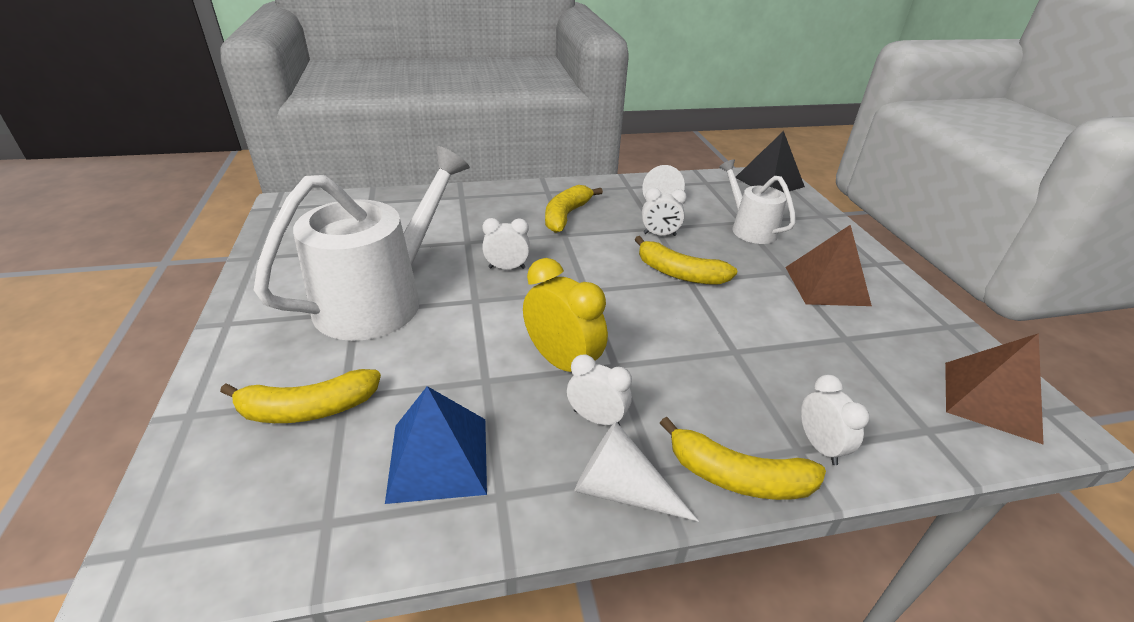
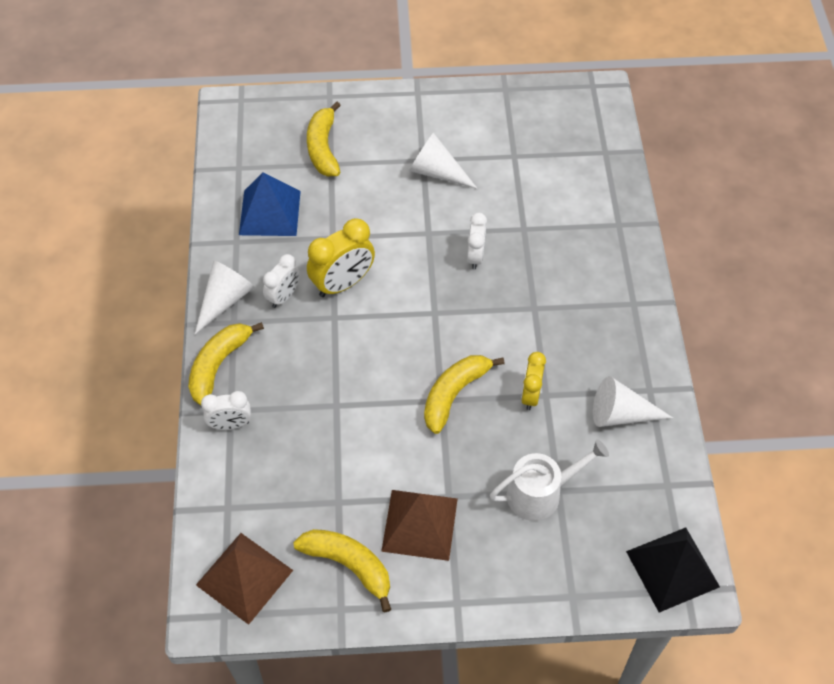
camera: 100 degrees right, 20 degrees up
(379, 299) = (437, 172): white watering can -> white cone
(566, 215) = (575, 314): yellow banana -> yellow banana (349, 565)
(659, 234) = (530, 395): white clock -> yellow clock

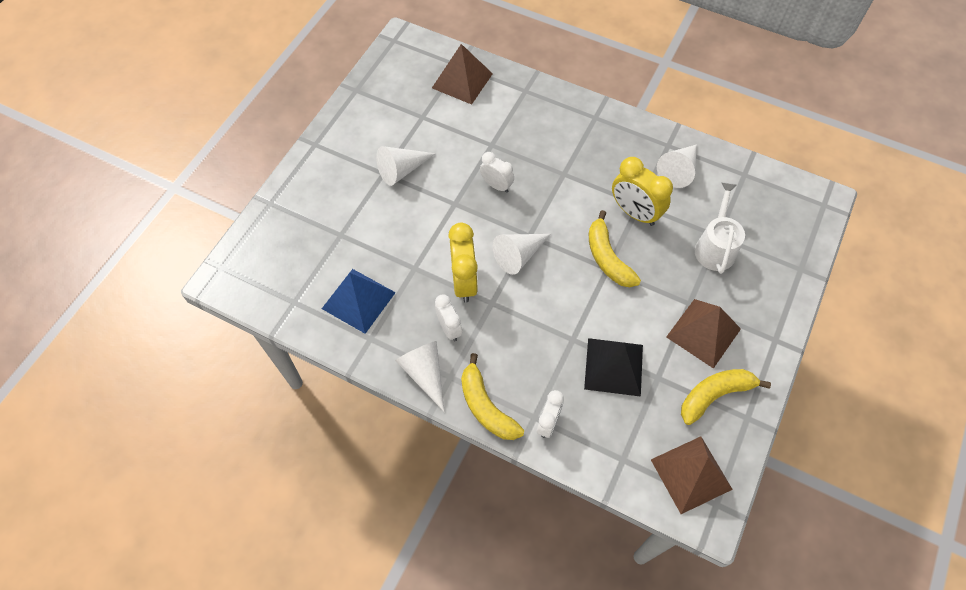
camera: 60 degrees left, 5 degrees up
(323, 148) = (320, 232): yellow banana -> none
(403, 315) = (519, 255): none -> white cone
(530, 395) = (634, 213): yellow clock -> yellow clock, size x1.60
(587, 165) = (462, 80): none -> brown pyramid
(672, 568) = (805, 204): black pyramid -> black pyramid (613, 366)

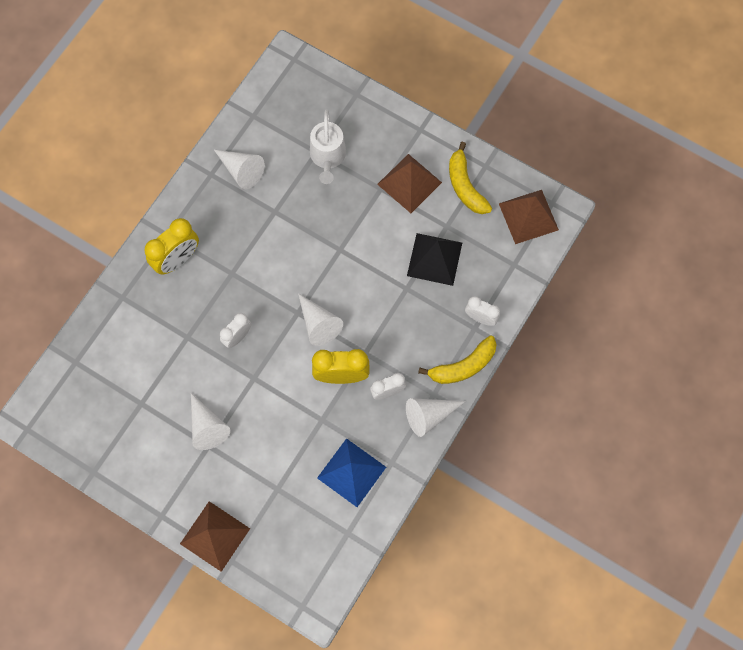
camera: 85 degrees left, 10 degrees up
(462, 80) = (98, 359): brown pyramid -> brown pyramid (215, 536)
(607, 258) = (329, 248): yellow banana -> none
(634, 213) = (284, 217): yellow clock -> yellow clock (177, 259)
(715, 247) = (328, 157): white watering can -> white watering can turned 105 degrees counterclockwise

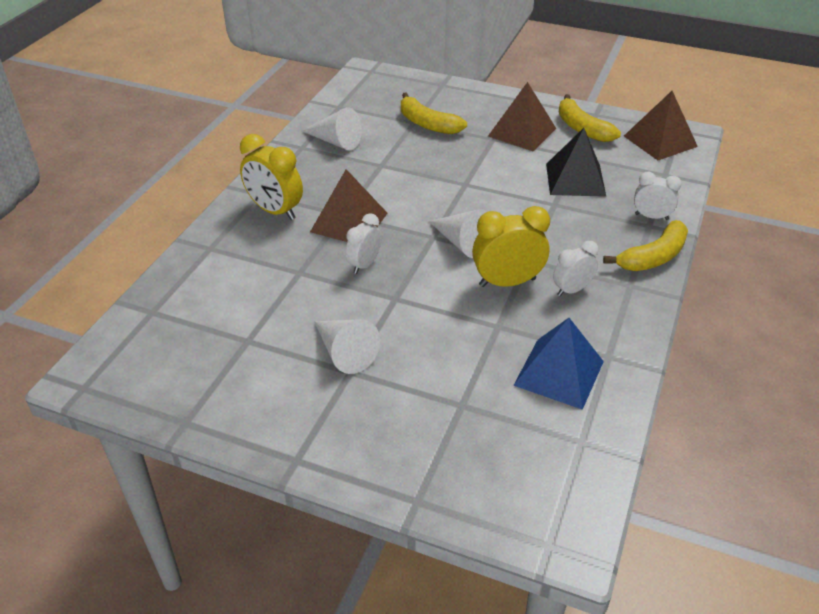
camera: 10 degrees left, 30 degrees down
(177, 259) = (275, 211): yellow clock -> yellow clock turned 90 degrees clockwise
(215, 536) = (384, 473): brown pyramid -> brown pyramid (349, 222)
(328, 157) = (427, 124): white watering can -> yellow banana
(429, 415) = (635, 305): white cone -> none

